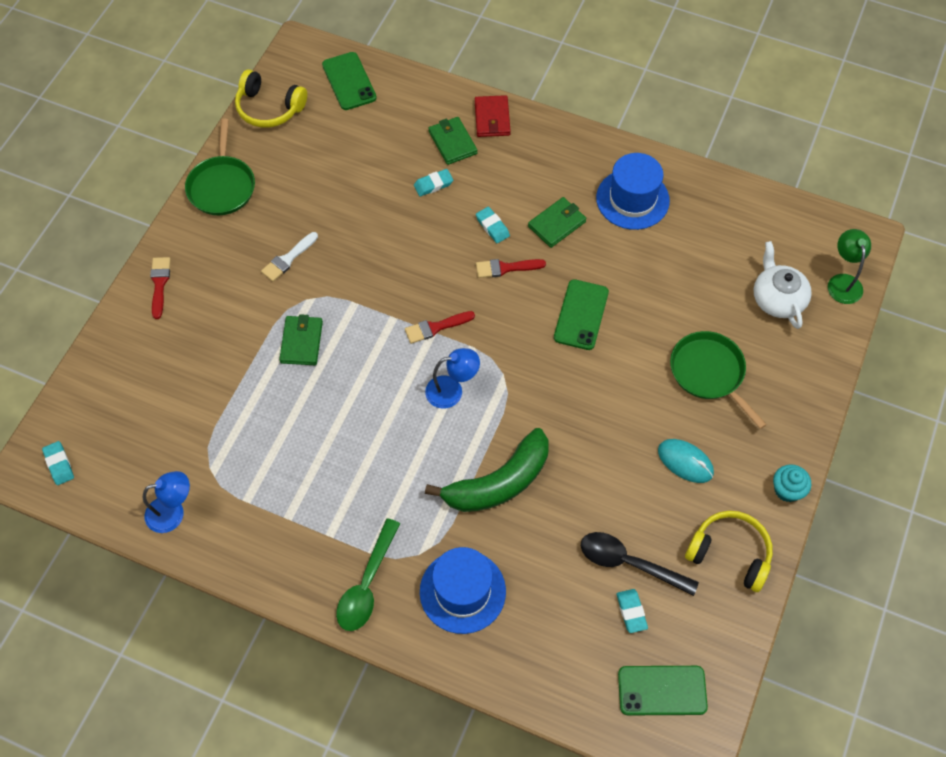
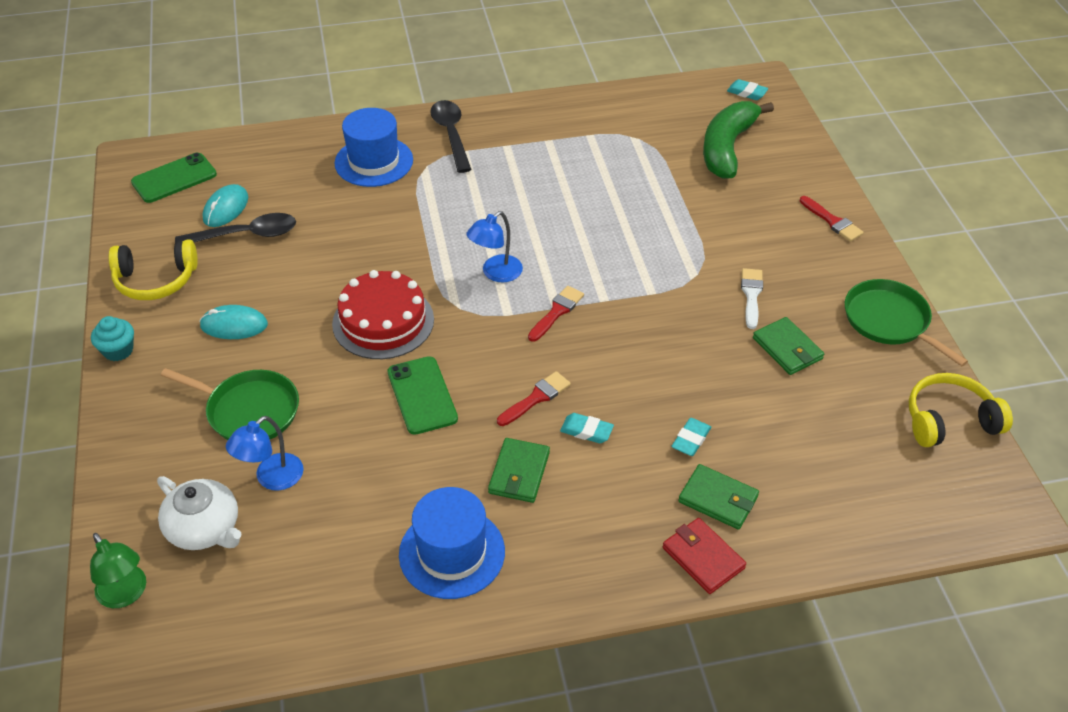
camera: 145 degrees right, 15 degrees down
(173, 512) = (634, 106): blue lamp -> blue lamp (272, 478)
(301, 342) = (664, 242): green wallet -> green wallet (787, 349)
(349, 81) = (909, 503): green phone -> none
(367, 584) = (451, 135): green spoon -> black spoon
(498, 482) = (398, 233): green banana -> green banana (727, 148)
(568, 396) = (383, 321): none -> red cake
(631, 612) = (226, 208): turquoise eraser -> turquoise mouse

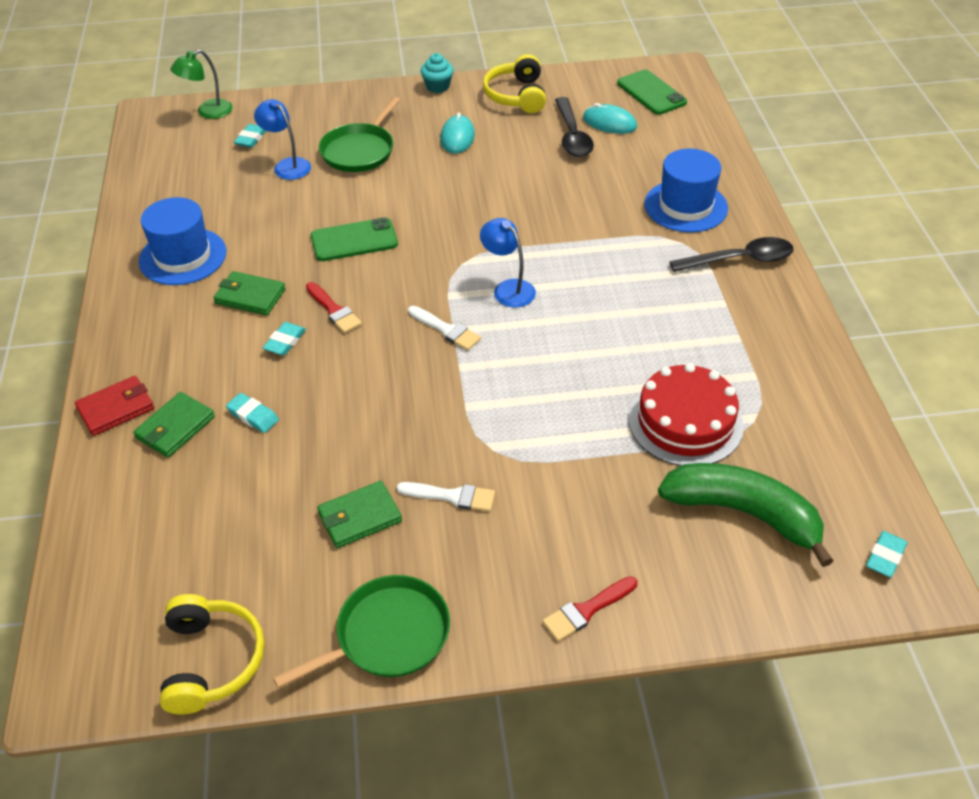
camera: 95 degrees right, 0 degrees up
(205, 528) = (251, 139): white teapot -> turquoise eraser
(383, 321) = (450, 217): red cake -> red cake (685, 422)
(557, 312) = (446, 330): red brush -> white brush

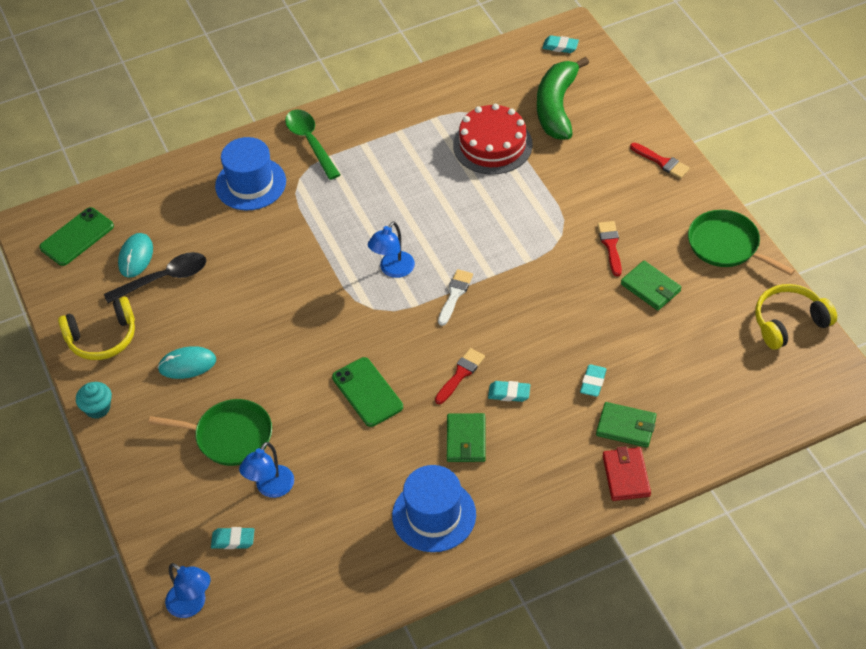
camera: 105 degrees left, 5 degrees up
(116, 408) = (626, 476): red wallet -> red wallet turned 45 degrees clockwise
(208, 112) = (192, 605): green lamp -> blue lamp
(452, 496) = (610, 245): white brush -> red brush
(739, 260) = (310, 142): black spoon -> green spoon

